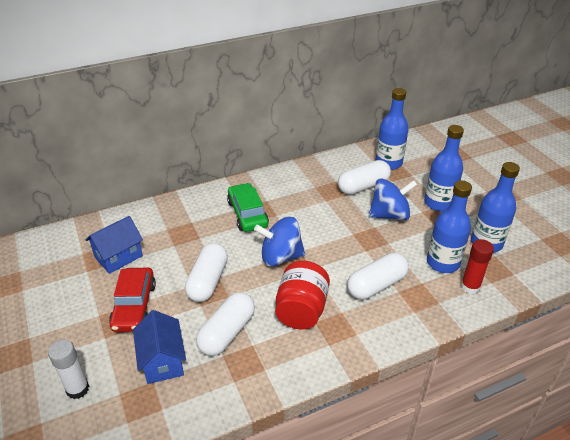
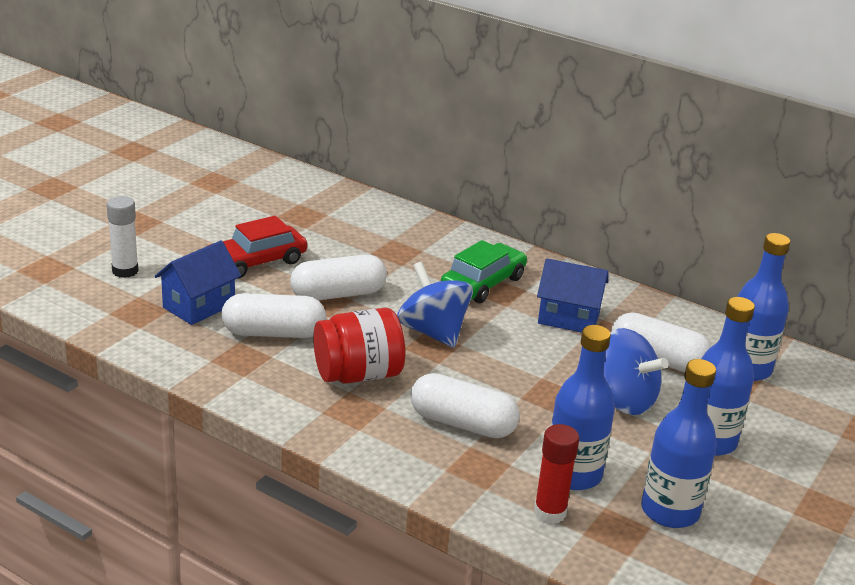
camera: 55 degrees right, 10 degrees down
(119, 257) = (316, 226): blue house -> blue house (568, 318)

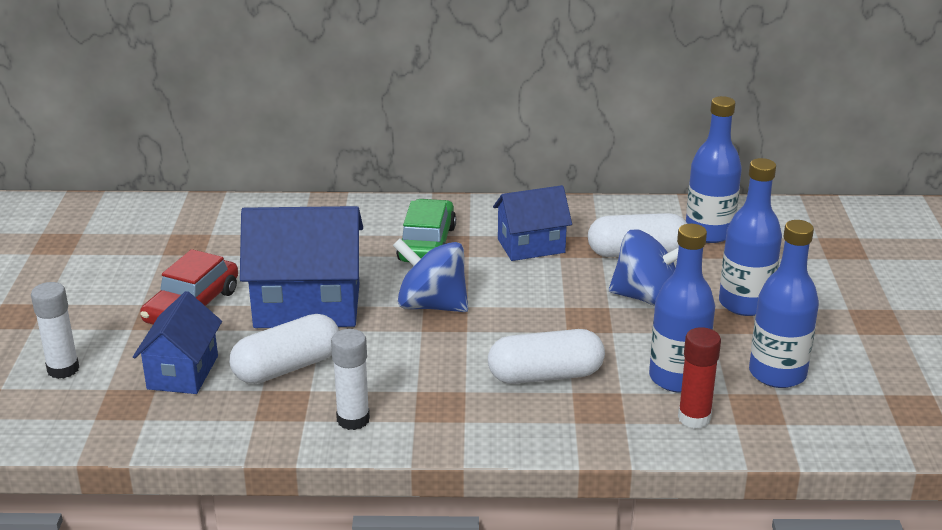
camera: 30 degrees left, 0 degrees up
(278, 391) = (353, 419): none -> white glue stick
(338, 294) = (307, 306): white capsule -> blue house
(358, 375) = (409, 372): red jar -> none

